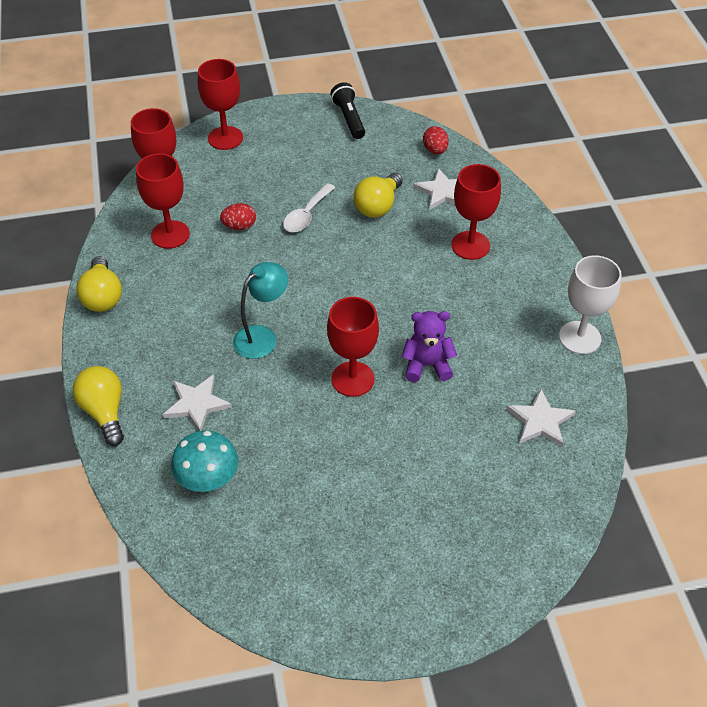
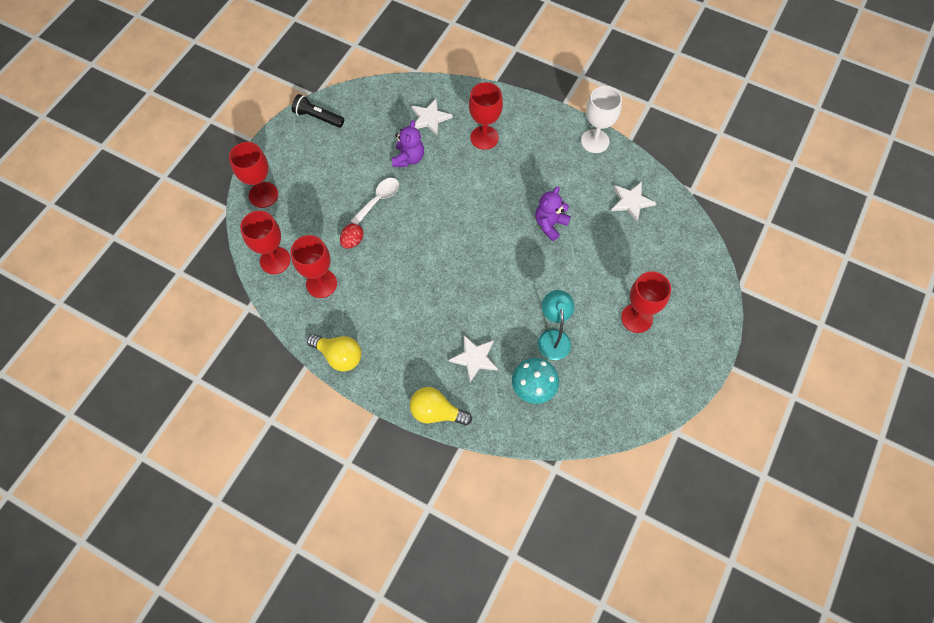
camera: 50 degrees left, 15 degrees up
(262, 336) = (454, 290): turquoise lamp -> turquoise lamp (553, 337)
(306, 215) = (379, 199): white spoon -> white spoon turned 120 degrees counterclockwise
(353, 379) = (527, 267): red goblet -> red goblet (636, 318)
(378, 206) = (408, 158): yellow light bulb -> purple teddy bear
(435, 150) = (392, 96): red egg -> none

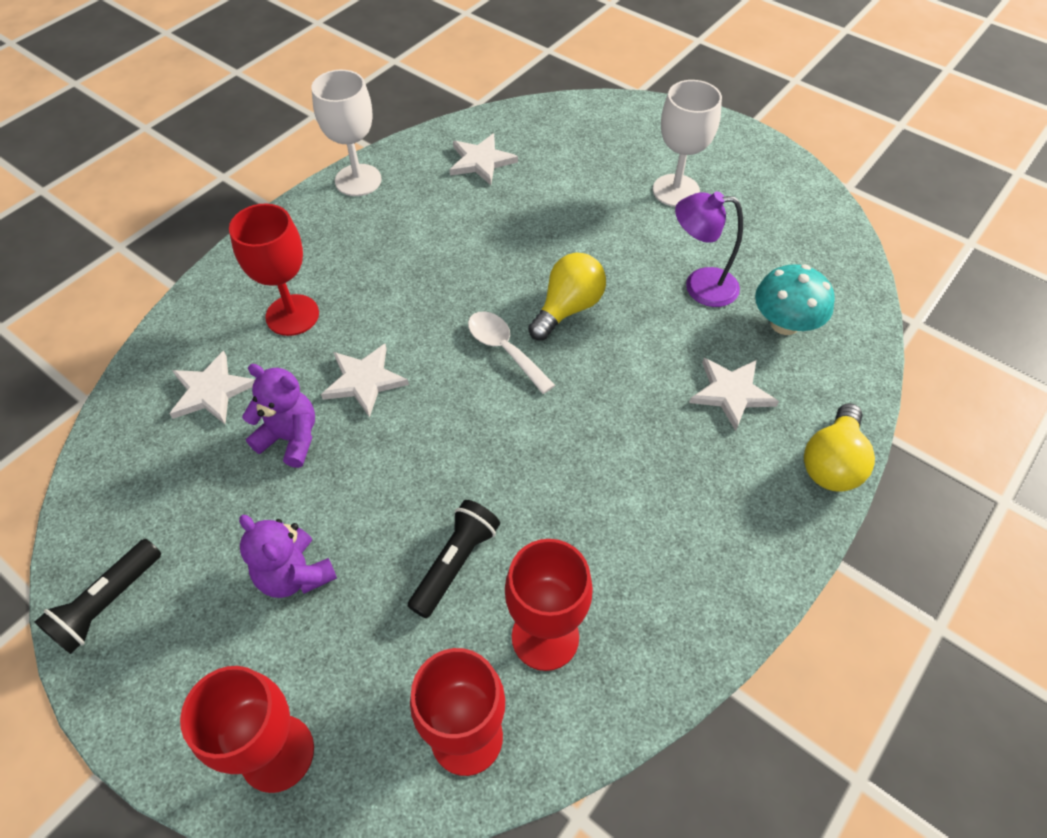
camera: 80 degrees left, 10 degrees down
(339, 356) = (716, 617): yellow light bulb -> yellow light bulb (568, 308)
(352, 241) = (455, 563): red egg -> black flashlight
(379, 199) = (369, 502): white spoon -> white spoon (504, 349)
(448, 180) = (364, 381): none -> white star
(550, 224) = (496, 257): purple teddy bear -> purple teddy bear (295, 574)
(553, 337) = (700, 286): turquoise lamp -> purple lamp
(636, 318) = (676, 190): red goblet -> white goblet

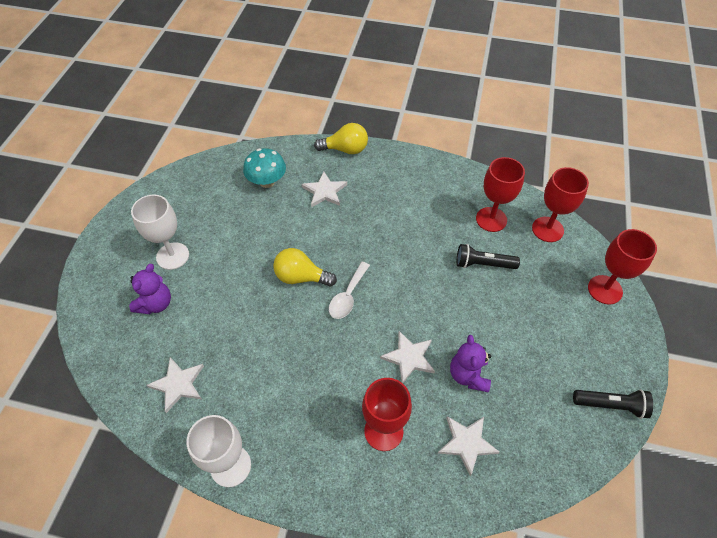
camera: 115 degrees left, 0 degrees up
(295, 574) = (535, 327): purple teddy bear -> purple teddy bear (155, 304)
(700, 286) = (255, 222): purple lamp -> none

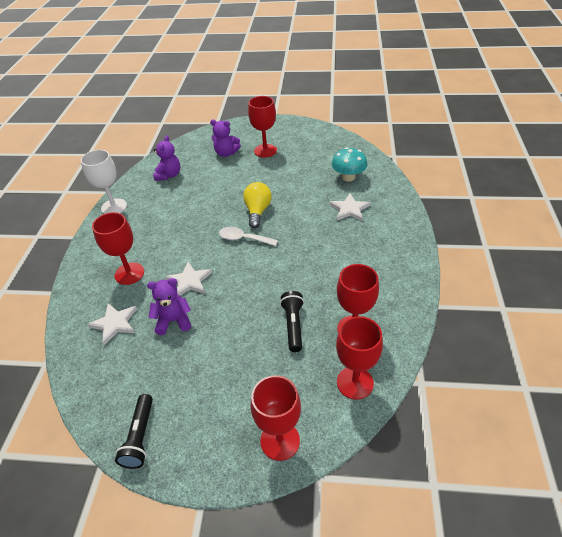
camera: 85 degrees right, 10 degrees down
(172, 256) = (265, 151): white goblet -> red goblet
(178, 384) = (169, 175): white star -> purple teddy bear
(345, 149) = (405, 214): yellow light bulb -> none

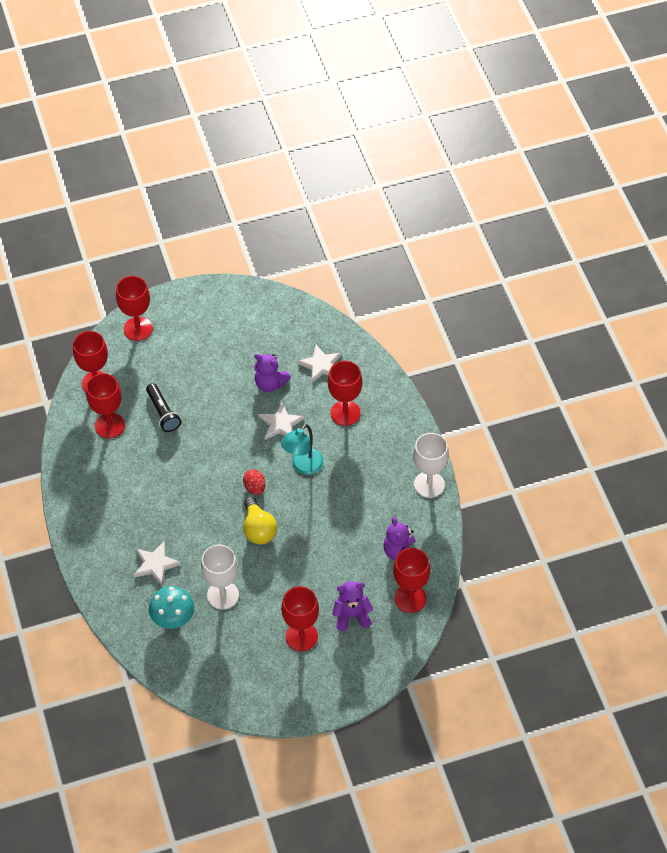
camera: 155 degrees right, 10 degrees up
(140, 437) = (238, 299): black flashlight -> none
(173, 321) = (270, 383): purple teddy bear -> purple teddy bear turned 60 degrees clockwise
(183, 153) = (410, 598): none -> red goblet
(195, 243) = (303, 466): none -> turquoise lamp
(243, 239) = (255, 488): white spoon -> red egg
(306, 181) = (223, 595): none -> white goblet

